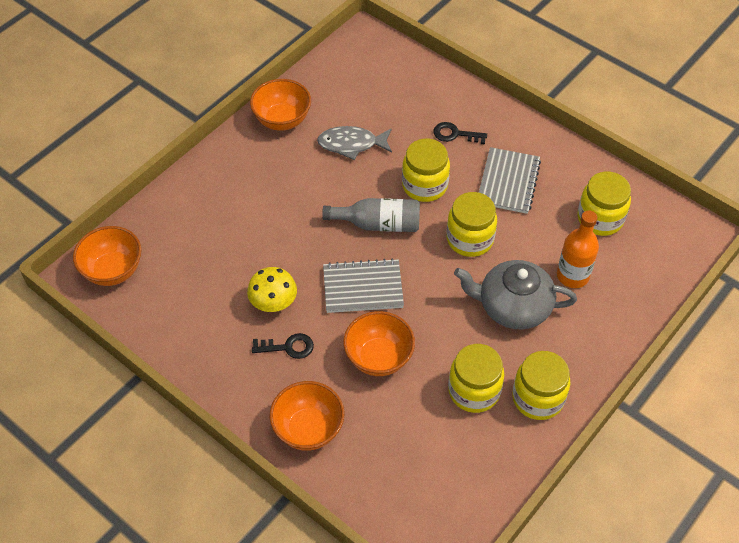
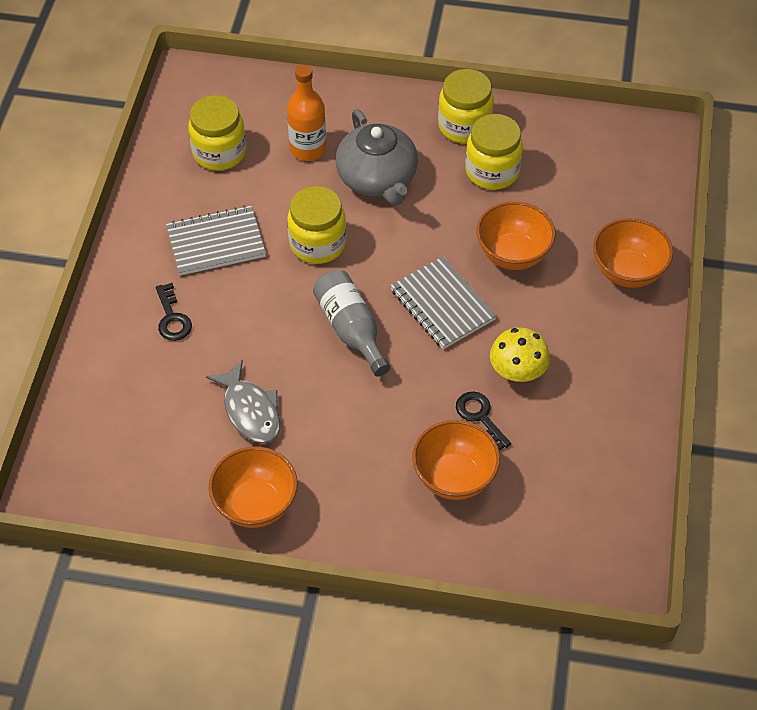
camera: 120 degrees left, 0 degrees up
(113, 271) = (593, 549): orange bowl -> orange bowl (454, 477)
(288, 347) = (558, 332): black key -> black key (480, 417)
(424, 185) = (269, 313): yellow jar -> none

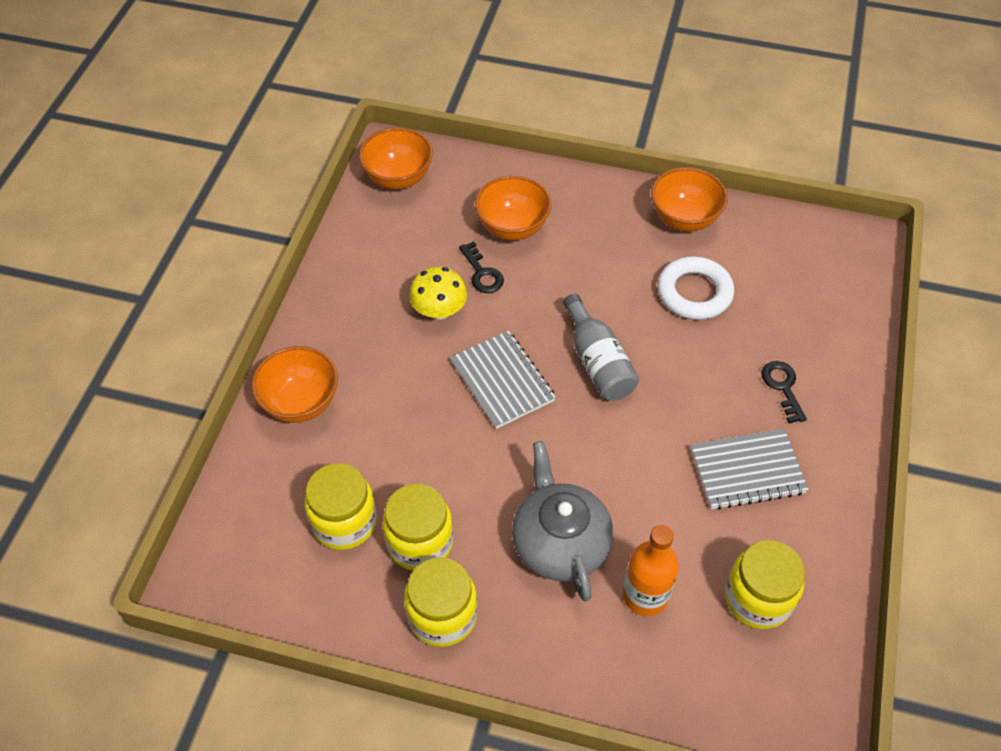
camera: 175 degrees left, 0 degrees up
(250, 411) = (694, 293): grey fish -> white ring
(317, 244) = (632, 461): yellow jar -> yellow jar (344, 522)
(513, 254) = (418, 431): orange bowl -> orange bowl (398, 178)

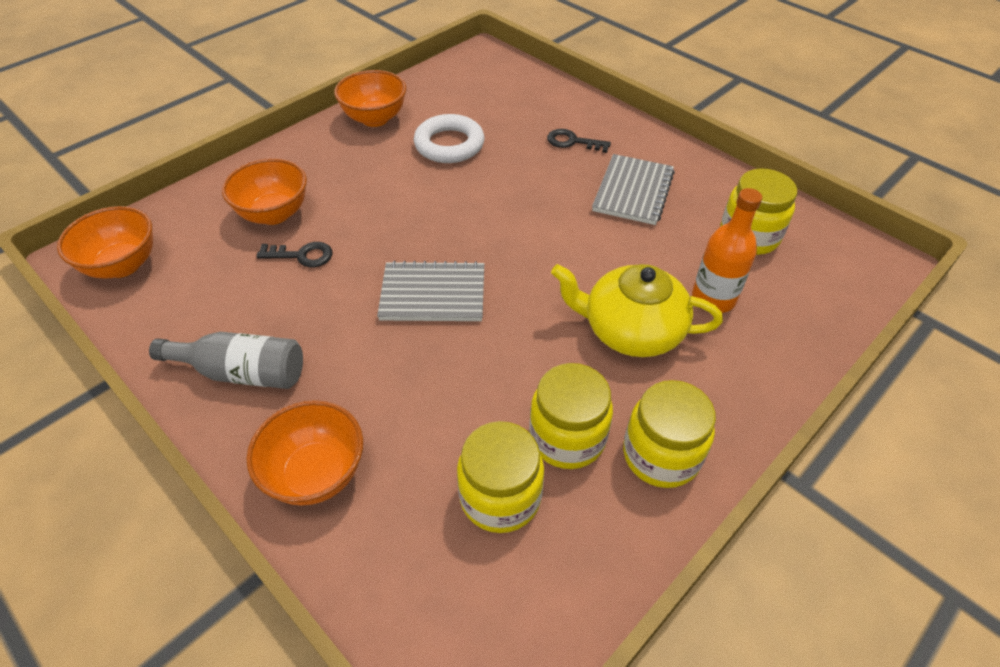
camera: 60 degrees left, 5 degrees down
(439, 310) = (312, 304): yellow mushroom -> none
(560, 542) = (631, 330): grey teapot -> yellow teapot
(598, 362) = (466, 225): grey bottle -> grey bottle (242, 372)

